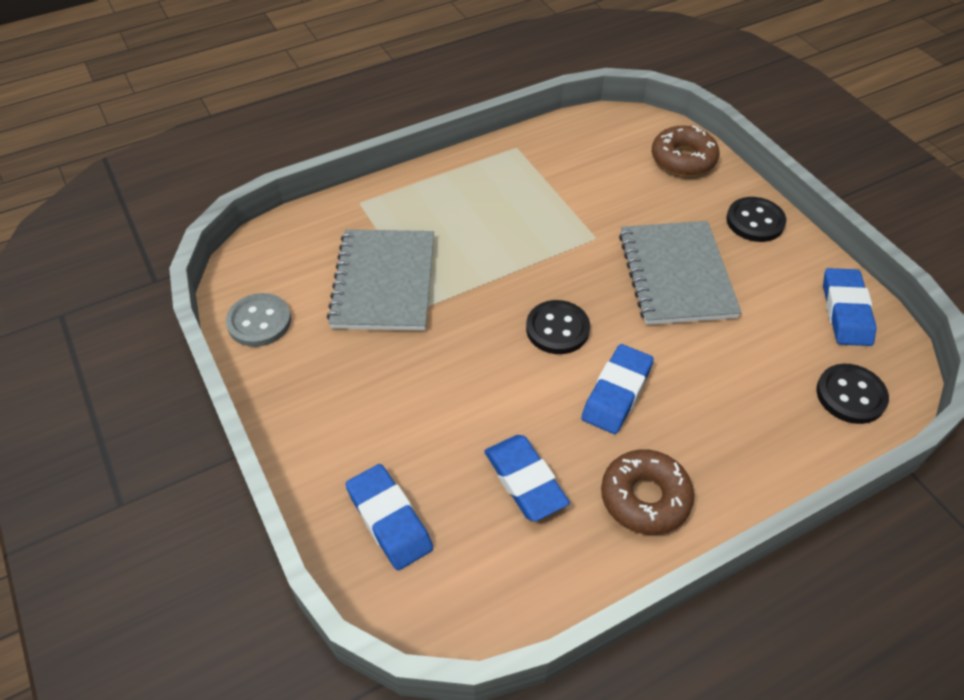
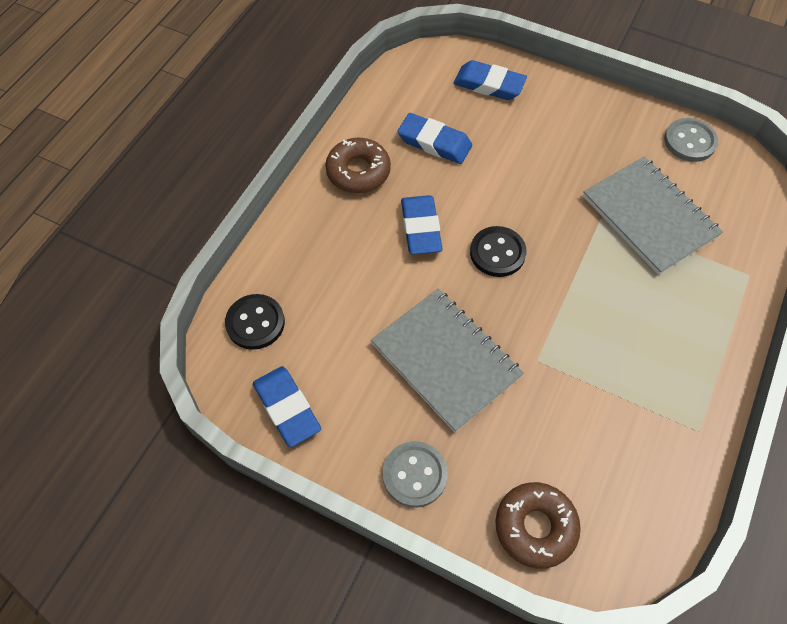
camera: 145 degrees right, 10 degrees up
(755, 221) = (414, 475): black button -> grey button

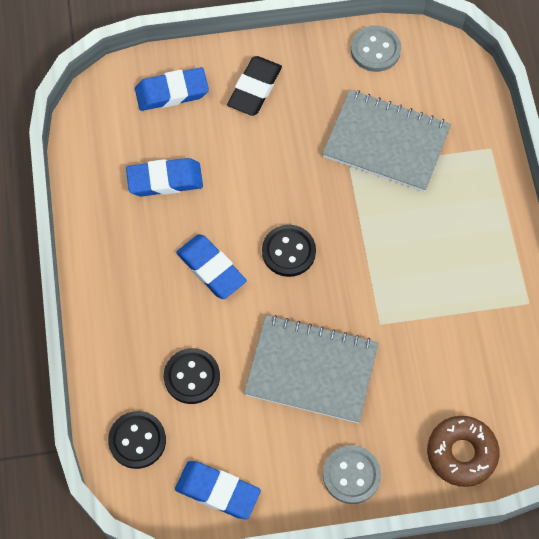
camera: 35 degrees left, 5 degrees up
(339, 301) = (192, 377): none -> black button
(358, 171) = (119, 249): brown donut -> none
(560, 116) = (254, 89): none -> black eraser

